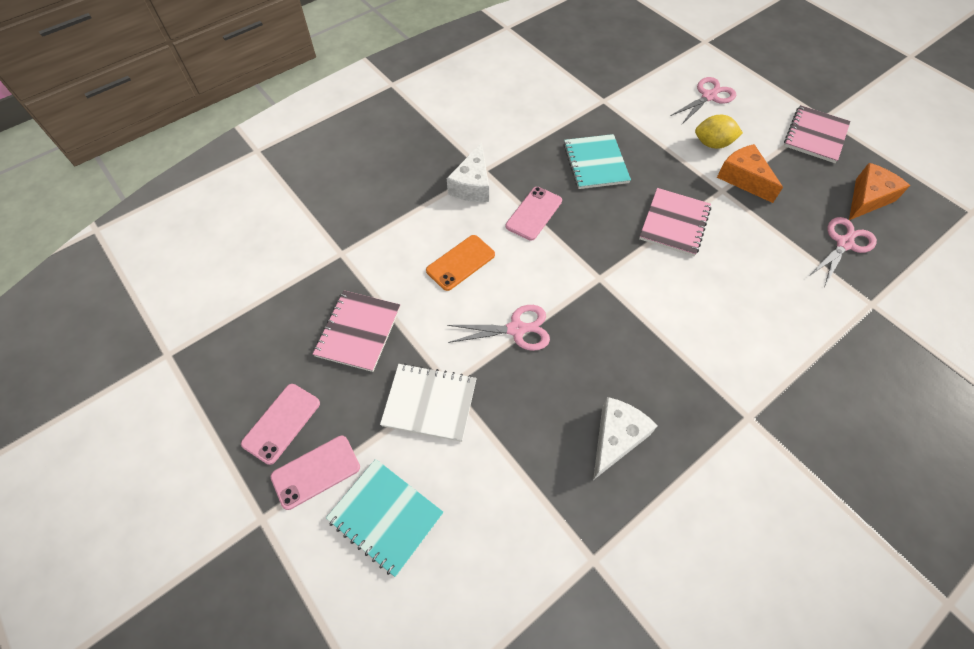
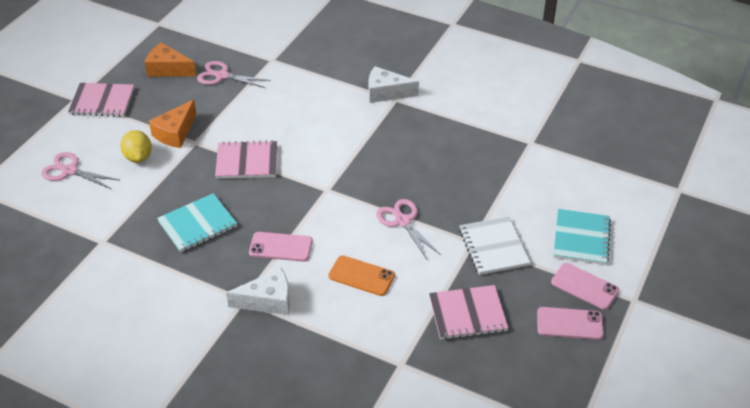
camera: 115 degrees left, 15 degrees down
(616, 438) = (451, 151): white cheese -> white cheese (386, 93)

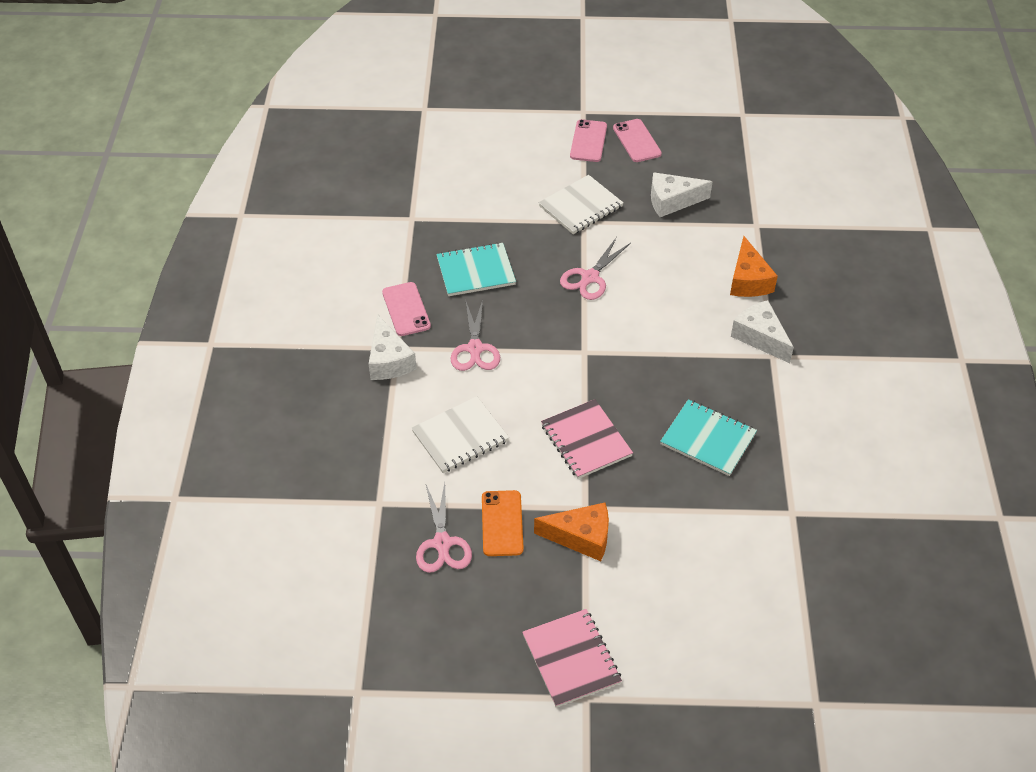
camera: 115 degrees left, 5 degrees up
(70, 171) = (716, 614): pink scissors -> pink scissors (475, 348)
(138, 157) = (646, 553): yellow lemon -> none
(168, 69) = (461, 616): orange cheese -> orange cheese (748, 280)
(281, 247) = (689, 356): pink phone -> pink phone (406, 309)
(296, 106) = (460, 436): none -> white notebook
(361, 276) = (681, 283): orange phone -> orange phone (502, 523)
(467, 314) = (672, 201): pink notebook -> white cheese
(581, 238) = (530, 155): turquoise notebook -> turquoise notebook (476, 271)

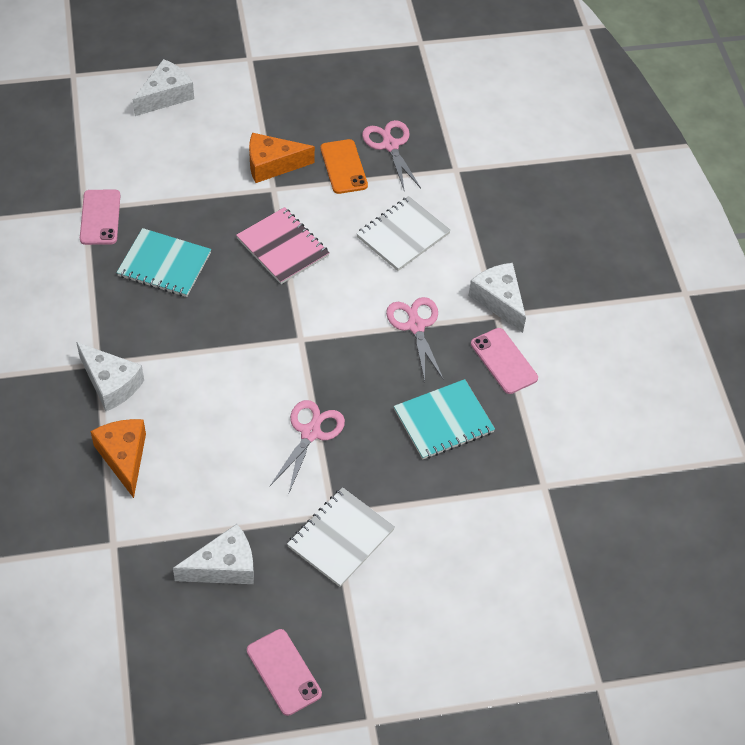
camera: 165 degrees right, 5 degrees up
(571, 659) = (265, 80): pink notebook -> none
(588, 141) = (352, 659): pink phone -> pink phone (100, 217)
(697, 652) = (166, 96): none -> white cheese

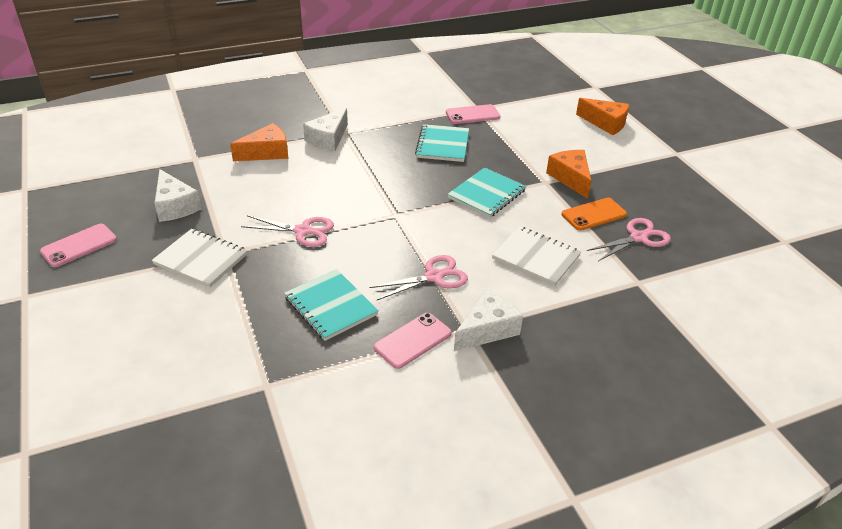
camera: 80 degrees right, 15 degrees down
(166, 96) = (605, 123): white cheese -> orange cheese
(283, 247) = (486, 194): pink notebook -> turquoise notebook

